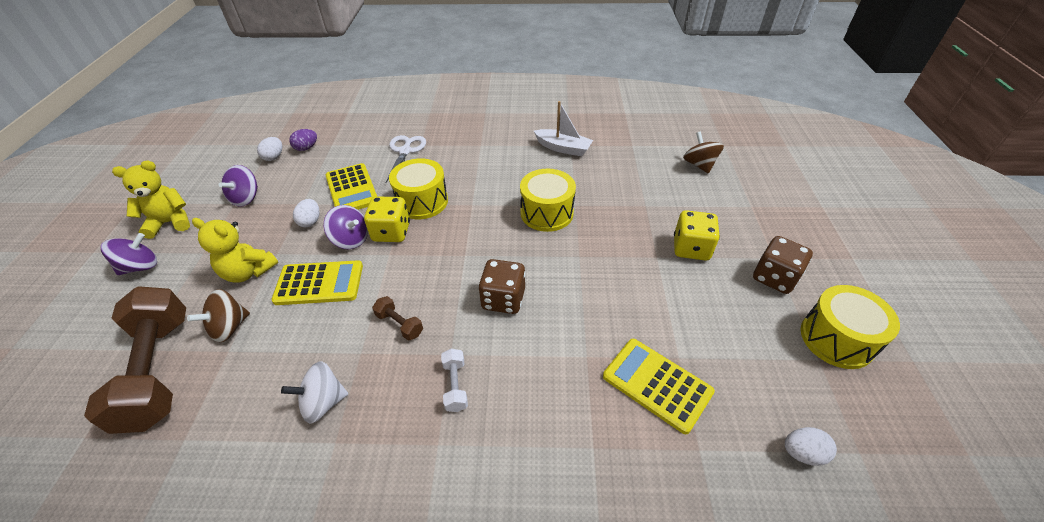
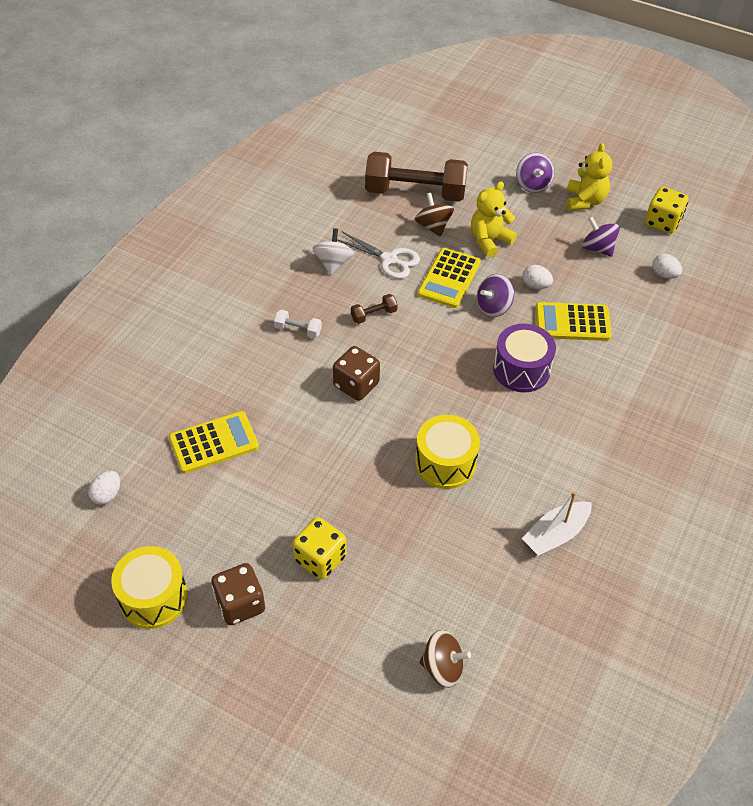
camera: 115 degrees right, 5 degrees up
(306, 148) = (671, 301): purple egg -> none
(391, 232) = (487, 336): yellow dice -> yellow dice (662, 222)
(405, 151) = (624, 381): white scissors -> white scissors (389, 259)
(422, 201) = (521, 369): yellow drum -> purple drum

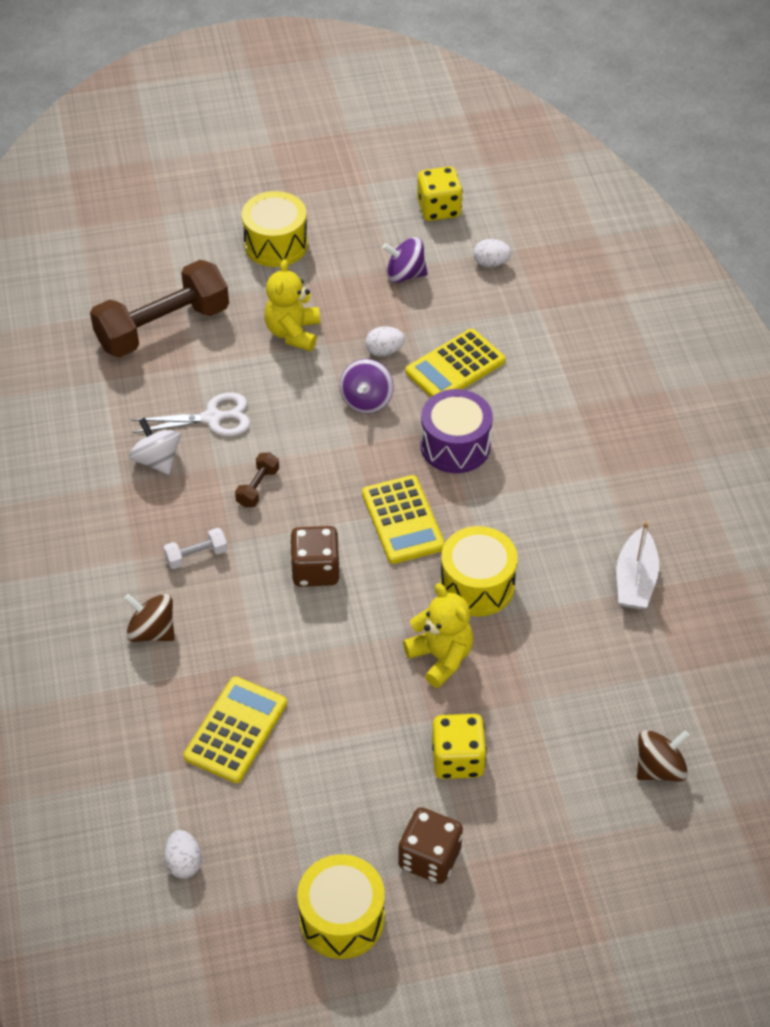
camera: 40 degrees left, 0 degrees up
(433, 226) = (220, 353): brown spinning top -> brown spinning top (152, 631)
(449, 278) = (293, 399): yellow calculator -> yellow calculator (403, 520)
(533, 184) = (276, 244): purple spinning top -> yellow drum
(585, 201) = (344, 231): yellow teddy bear -> yellow teddy bear (441, 657)

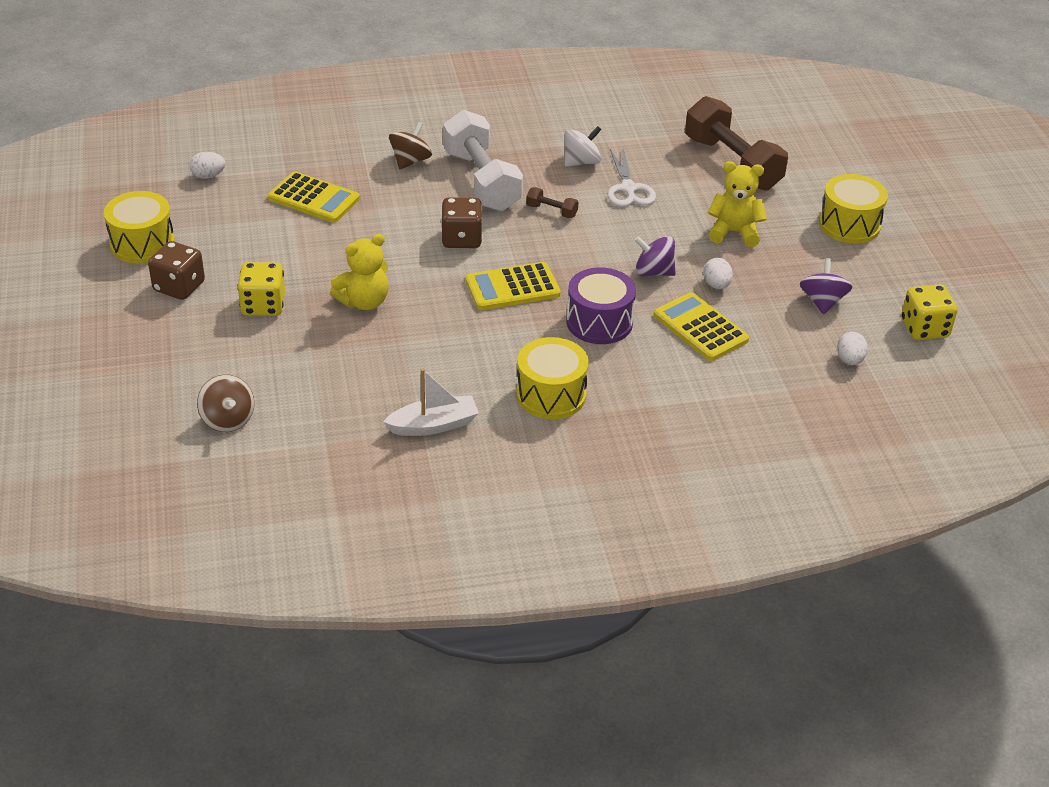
camera: 90 degrees right, 10 degrees down
(196, 556) = (481, 181): white dumbbell -> white dumbbell, size x2.43
(477, 585) = (437, 326): yellow drum -> yellow drum (551, 395)
(635, 579) = (433, 425): white boat -> white boat turned 150 degrees clockwise

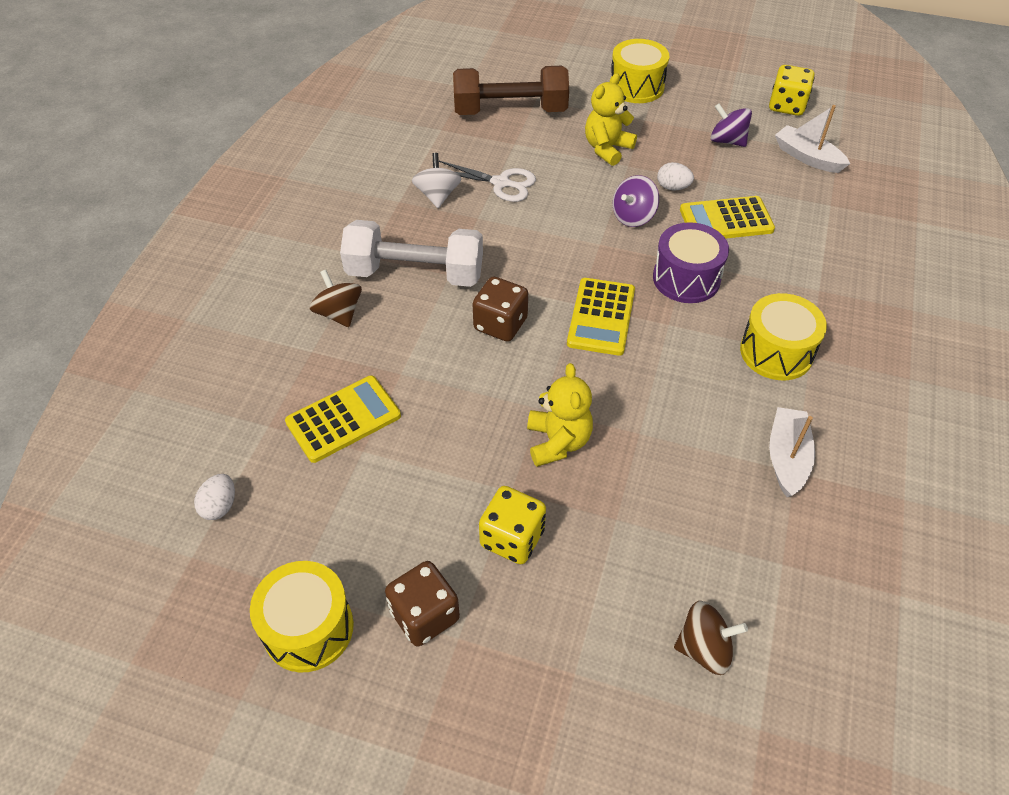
camera: 60 degrees left, 10 degrees up
(551, 211) = (499, 244): brown dumbbell -> none
(849, 360) = (807, 157): white egg -> white boat

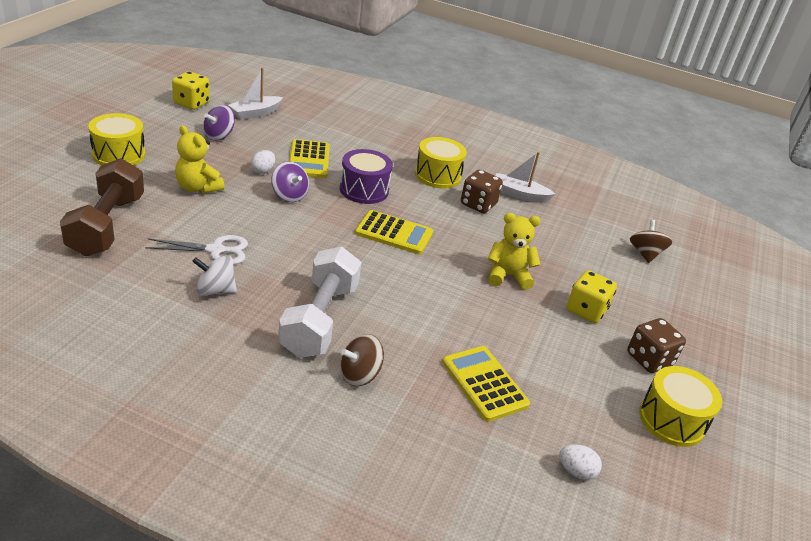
camera: 90 degrees left, 15 degrees down
(500, 324) = (392, 281): brown dice -> brown dice (478, 204)
(501, 183) = (216, 250): white scissors -> white scissors turned 60 degrees clockwise

